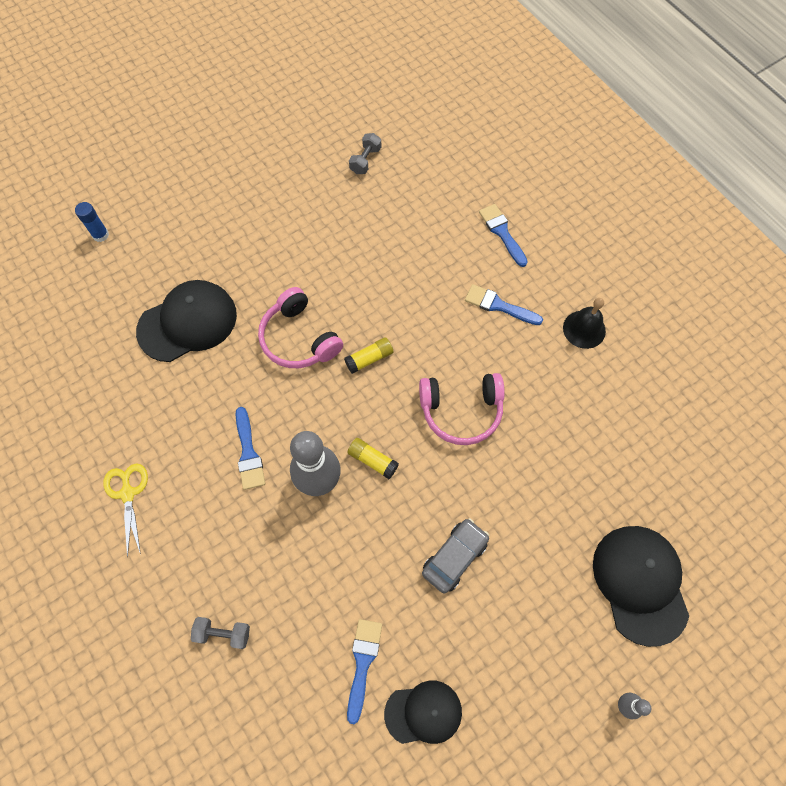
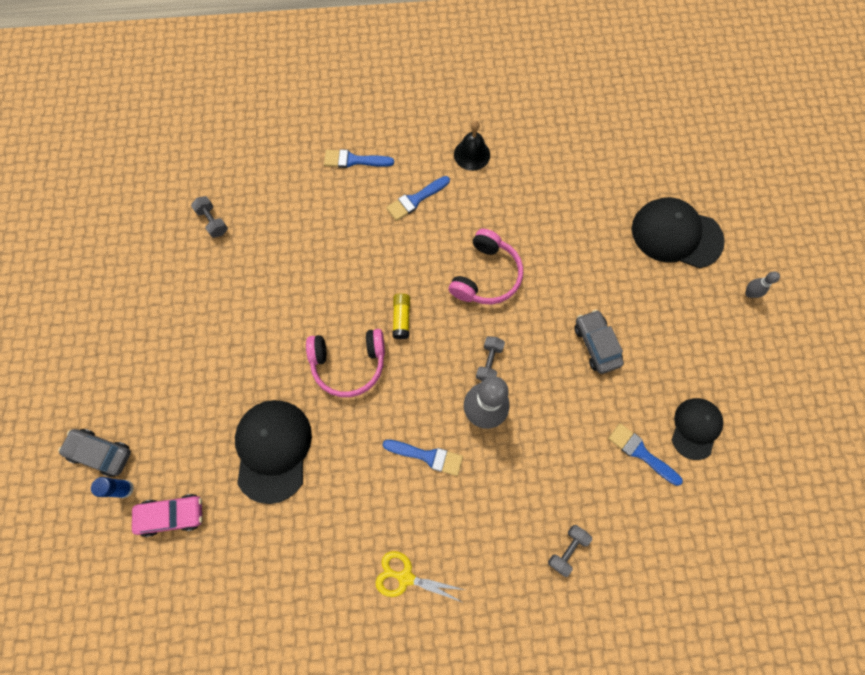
camera: 60 degrees left, 5 degrees up
(96, 280) = (172, 515): none -> pink car
(121, 202) = (101, 453): none -> grey car
(372, 460) = (489, 362): yellow glue stick -> grey dumbbell

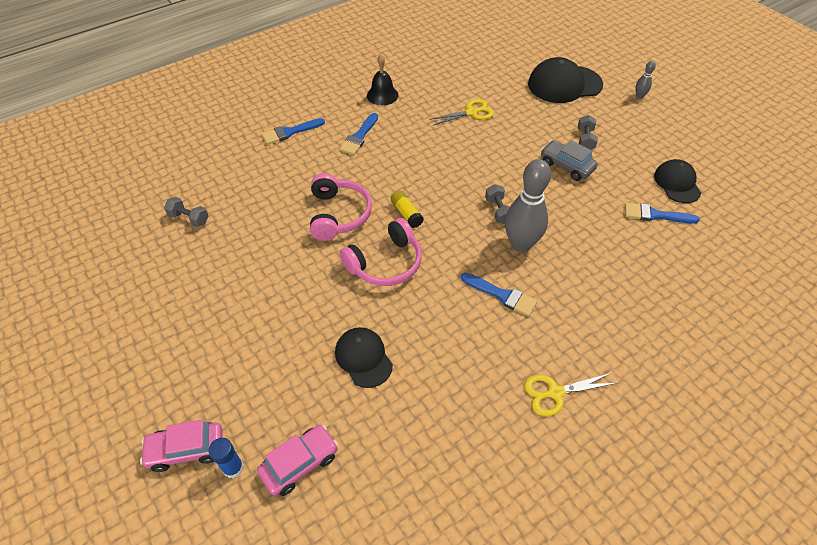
camera: 30 degrees left, 20 degrees down
(101, 453) = (186, 450): grey car -> pink car
(273, 450) = (363, 358): black cap -> black cap, size x0.62
(427, 456) = (502, 295): blue brush -> blue brush turned 45 degrees clockwise
(486, 276) = (451, 160): pink headphones -> pink headphones (338, 214)
(547, 224) = (471, 112): none -> yellow scissors
(567, 549) = (661, 303): grey dumbbell -> grey dumbbell (585, 140)

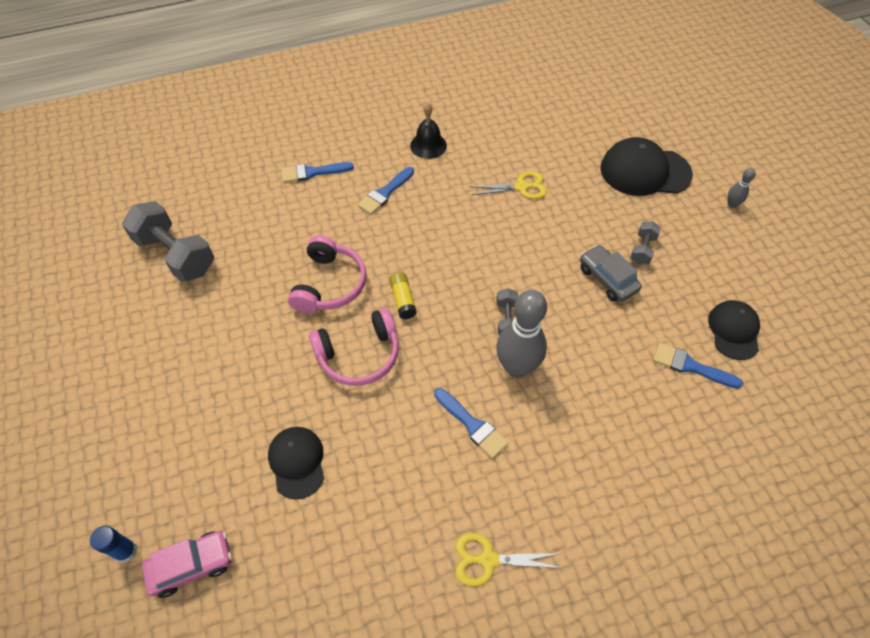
camera: 15 degrees right, 5 degrees up
(186, 450) = (88, 518): pink car -> none
(189, 218) = (176, 255): grey dumbbell -> grey dumbbell, size x2.06

